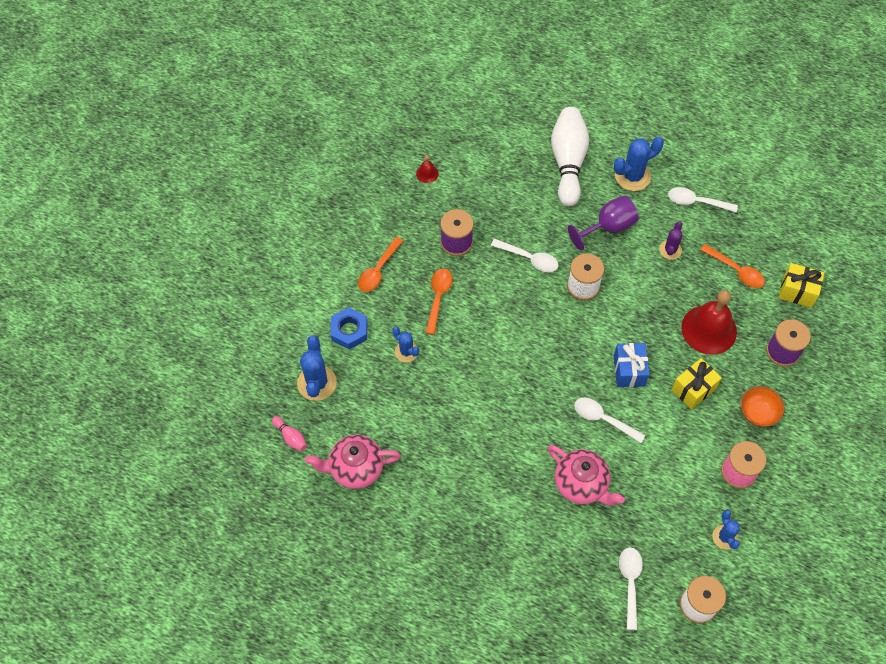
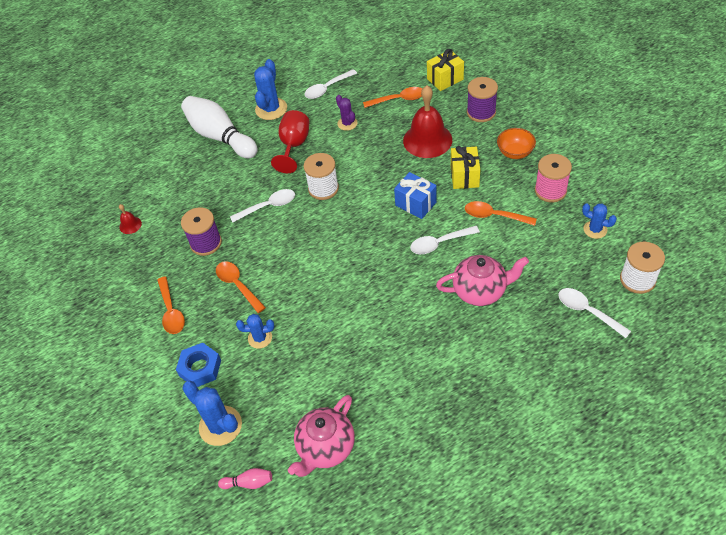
camera: 45 degrees left, 10 degrees down
(608, 227) = (294, 146): purple goblet -> red goblet
(670, 443) = (494, 216): none -> orange spoon

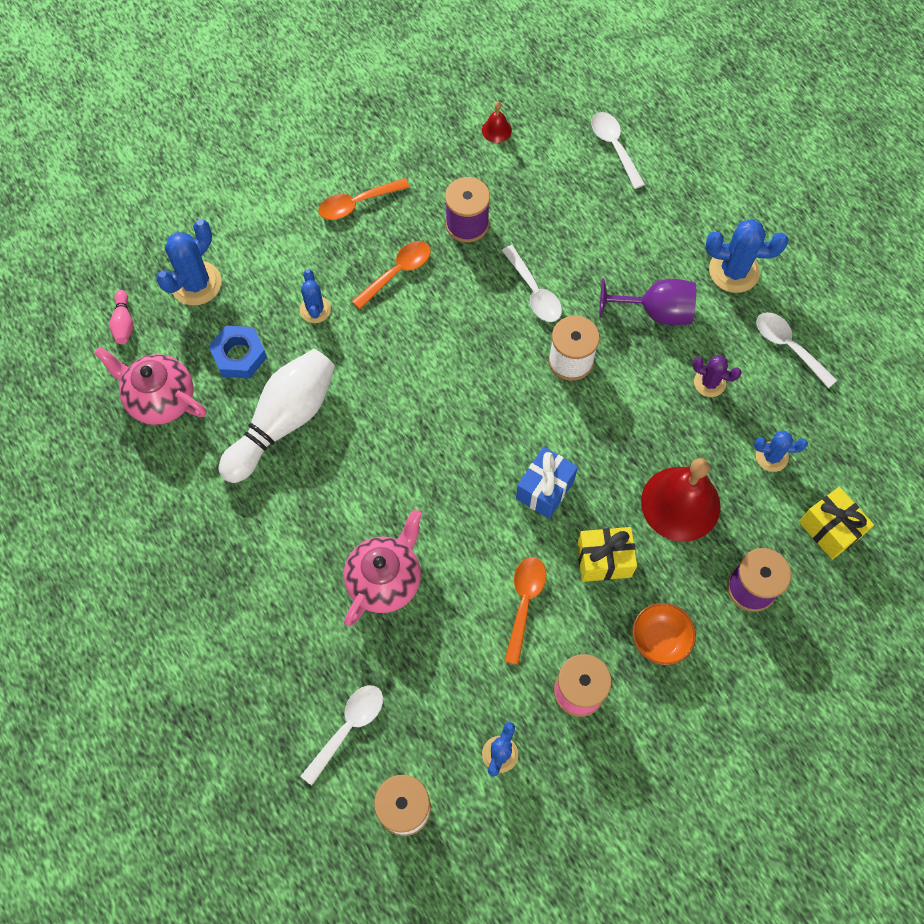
camera: 80 degrees right, 15 degrees up
(200, 368) = (274, 249): blue nut -> blue nut (239, 355)
(220, 137) = (669, 210): white bowling pin -> white bowling pin (283, 421)
(294, 146) = (656, 312): red goblet -> purple goblet
(347, 123) = (709, 383): purple cactus -> purple cactus turned 60 degrees clockwise
(398, 99) = (771, 456): orange spoon -> blue cactus
(439, 243) = (470, 524): white spoon -> white spoon (614, 147)
(480, 291) = (385, 580): pink teapot -> pink teapot turned 135 degrees counterclockwise

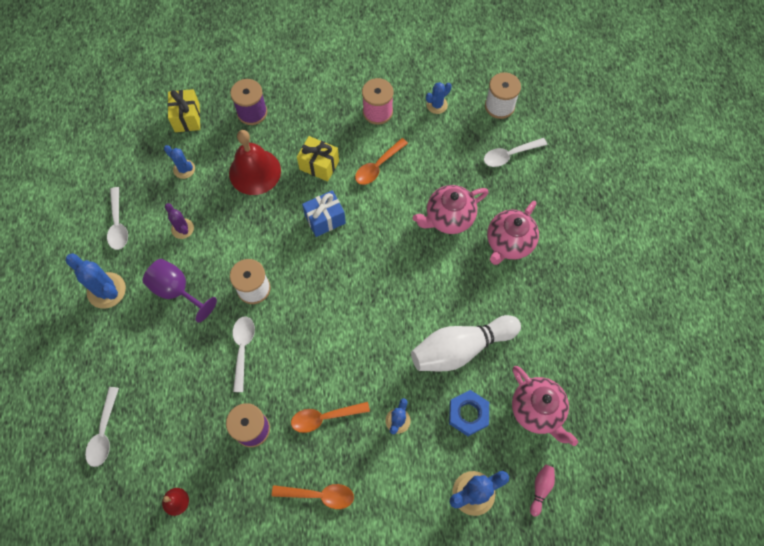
camera: 150 degrees left, 0 degrees up
(287, 588) = (509, 243): none -> pink teapot
(659, 639) = (318, 113): orange bowl -> none

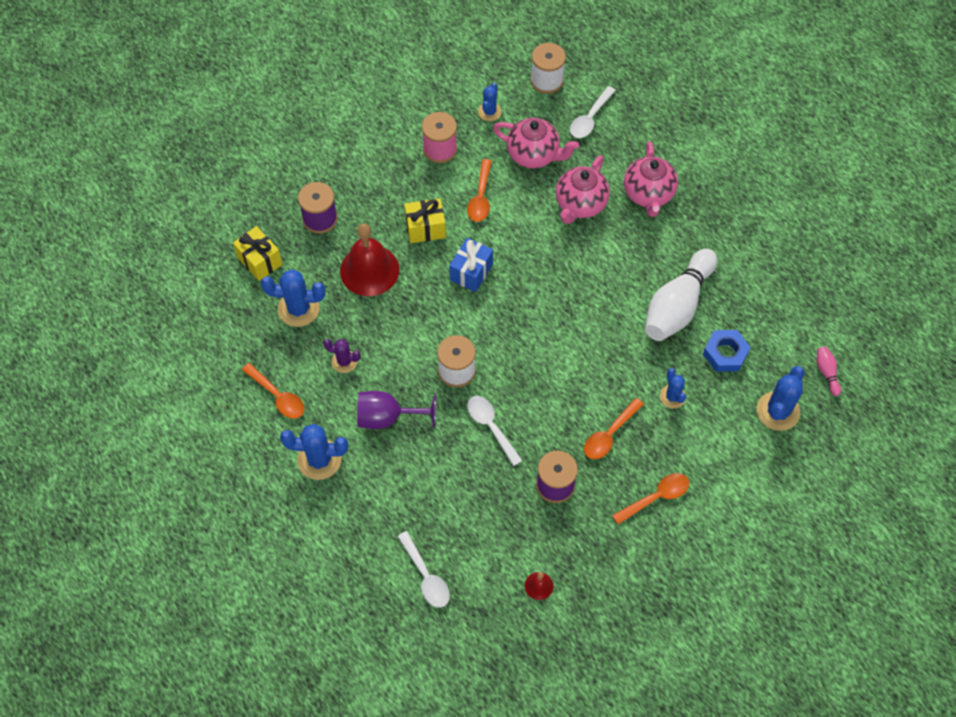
camera: 35 degrees left, 5 degrees down
(118, 224) = (278, 396): white spoon -> orange spoon
(184, 169) = (298, 309): blue cactus -> blue cactus, size x1.65
(537, 410) = (777, 315): pink teapot -> pink teapot (534, 155)

